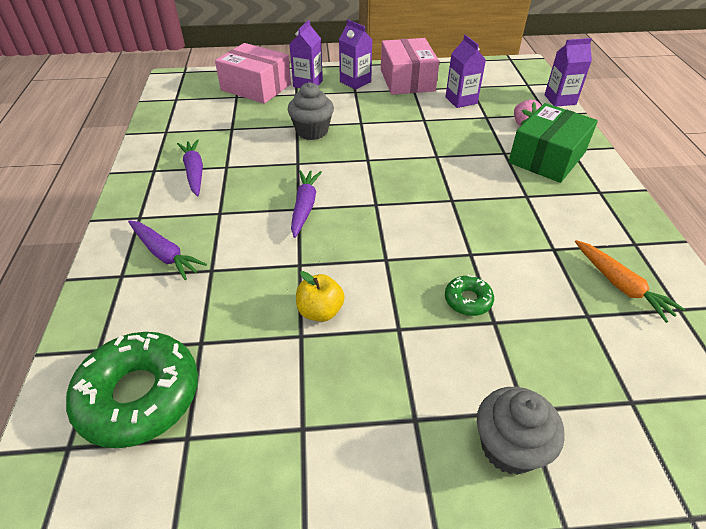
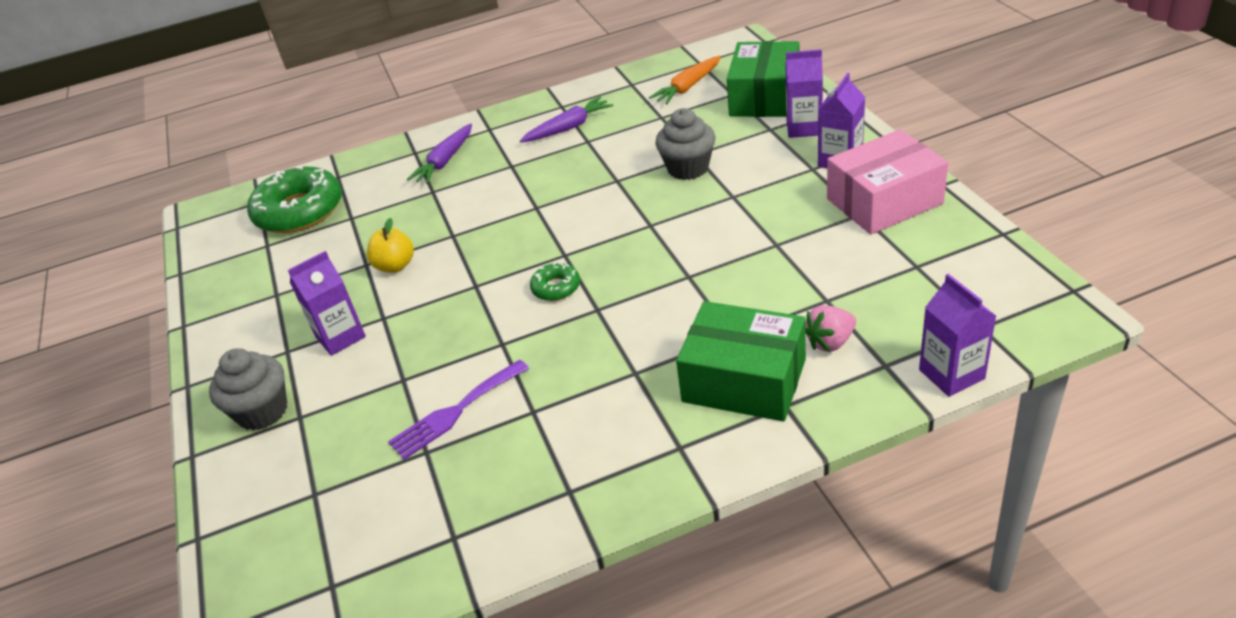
camera: 80 degrees right, 5 degrees down
(256, 87) = (764, 97): pink box -> green box
(304, 206) = (540, 210): purple carrot -> none
(461, 100) = (860, 265): purple carton -> purple carton (340, 337)
(468, 300) = (429, 355): green donut -> green donut (556, 287)
(545, 292) = (455, 412): none -> purple fork
(621, 285) = (481, 479): orange carrot -> orange carrot (688, 87)

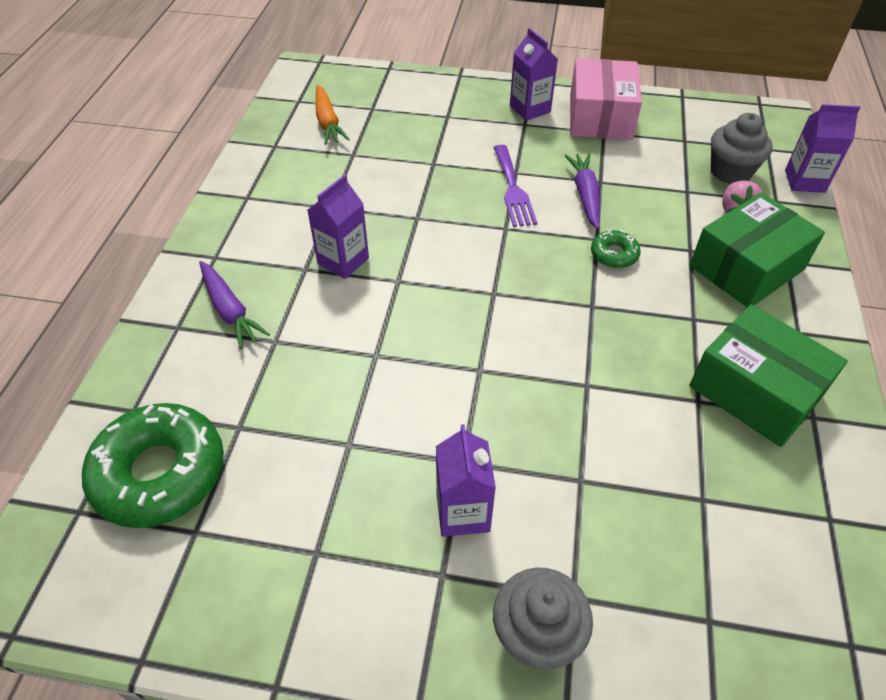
camera: 65 degrees left, 10 degrees up
(395, 266) = (380, 419): yellow apple -> none
(455, 412) = (661, 456): purple fork -> purple fork (513, 189)
(556, 287) = (538, 317): green donut -> green donut (614, 254)
(569, 127) = (292, 208): purple carrot -> purple carrot (585, 195)
(688, 168) = (449, 175): grey cupcake -> grey cupcake (730, 172)
(764, 97) = (400, 98): green box -> green box (755, 391)
(804, 128) = (467, 102): purple carton -> purple carton (343, 261)

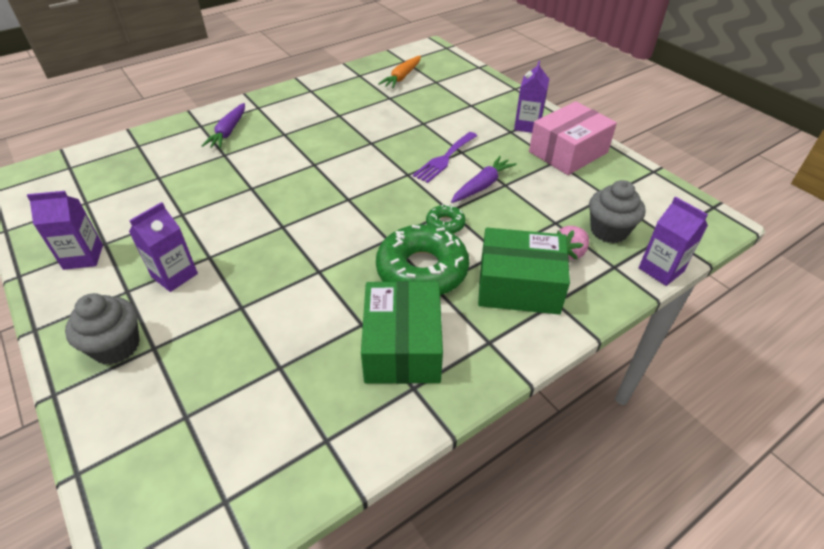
camera: 45 degrees right, 5 degrees down
(160, 473) = (110, 173): green donut -> green donut (422, 270)
(343, 261) = (305, 141): purple carton -> purple carton (83, 257)

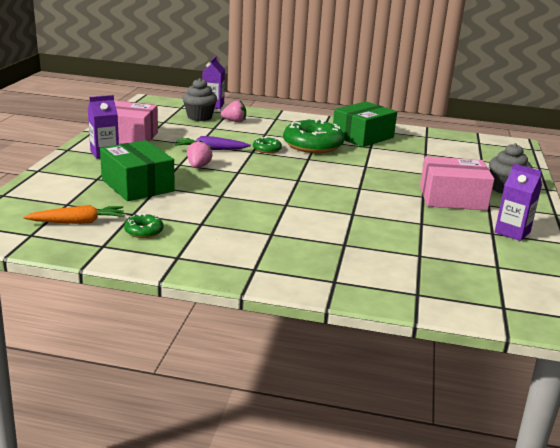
camera: 135 degrees left, 20 degrees down
(174, 275) = (452, 198): purple carton -> pink box
(228, 132) = (316, 260): purple carrot -> none
(358, 92) = (144, 231): none -> green donut
(444, 159) = (198, 166): purple fork -> pink strawberry
(519, 285) = (280, 126): green box -> green box (137, 185)

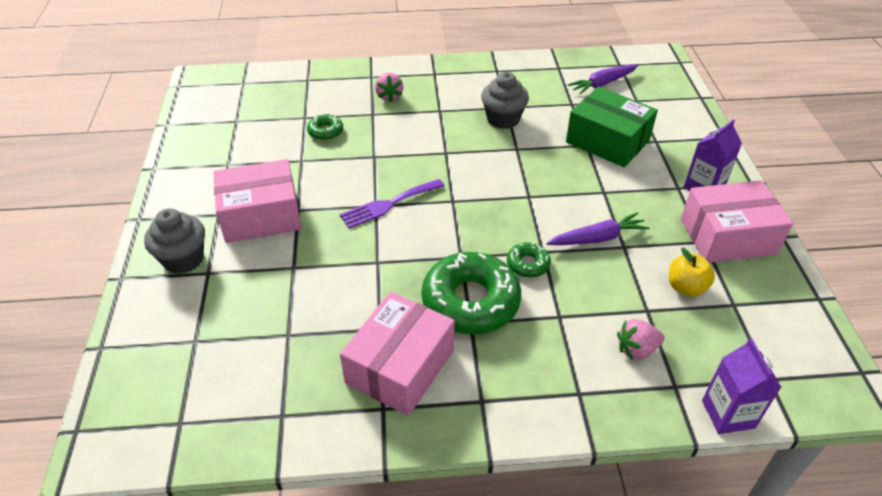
camera: 165 degrees right, 20 degrees up
(78, 222) = (602, 84): orange carrot -> purple carrot
(144, 231) = (543, 87): green donut -> green donut (325, 131)
(182, 129) = (686, 287): none -> yellow apple
(198, 166) = (579, 193): pink strawberry -> pink strawberry (389, 96)
(199, 117) = (702, 345): grey cupcake -> grey cupcake (503, 119)
(349, 186) = (388, 204): none -> purple fork
(362, 137) = (400, 366): green box -> pink box
(512, 232) = (206, 170): purple carton -> none

